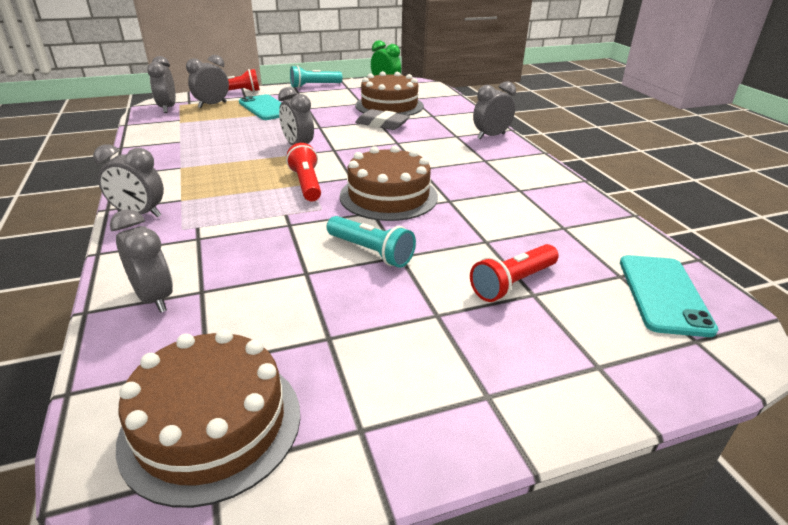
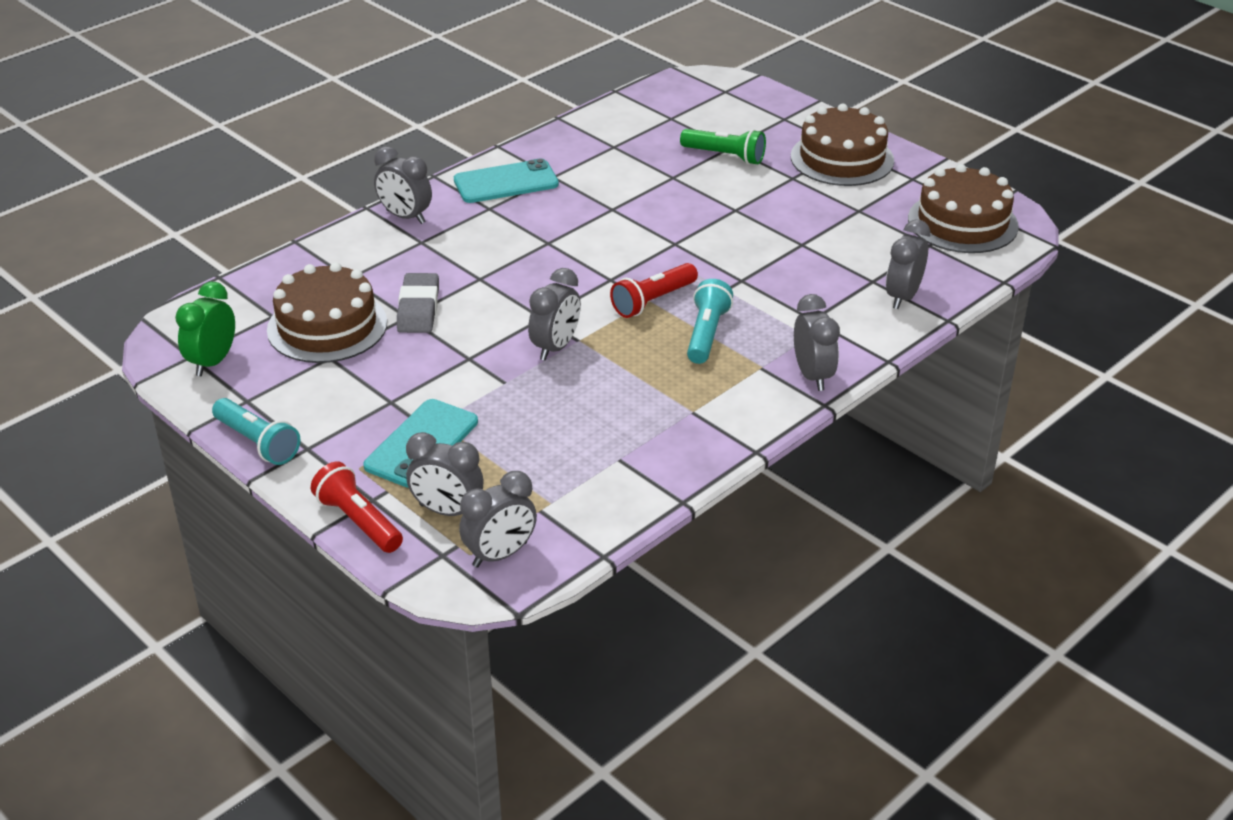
camera: 115 degrees left, 5 degrees up
(371, 252) = (743, 224): turquoise flashlight -> turquoise flashlight (706, 334)
(388, 196) = (634, 243): brown cake -> brown cake (842, 158)
(513, 283) = (725, 156): red flashlight -> green flashlight
(663, 294) = (681, 102): turquoise phone -> turquoise phone (506, 182)

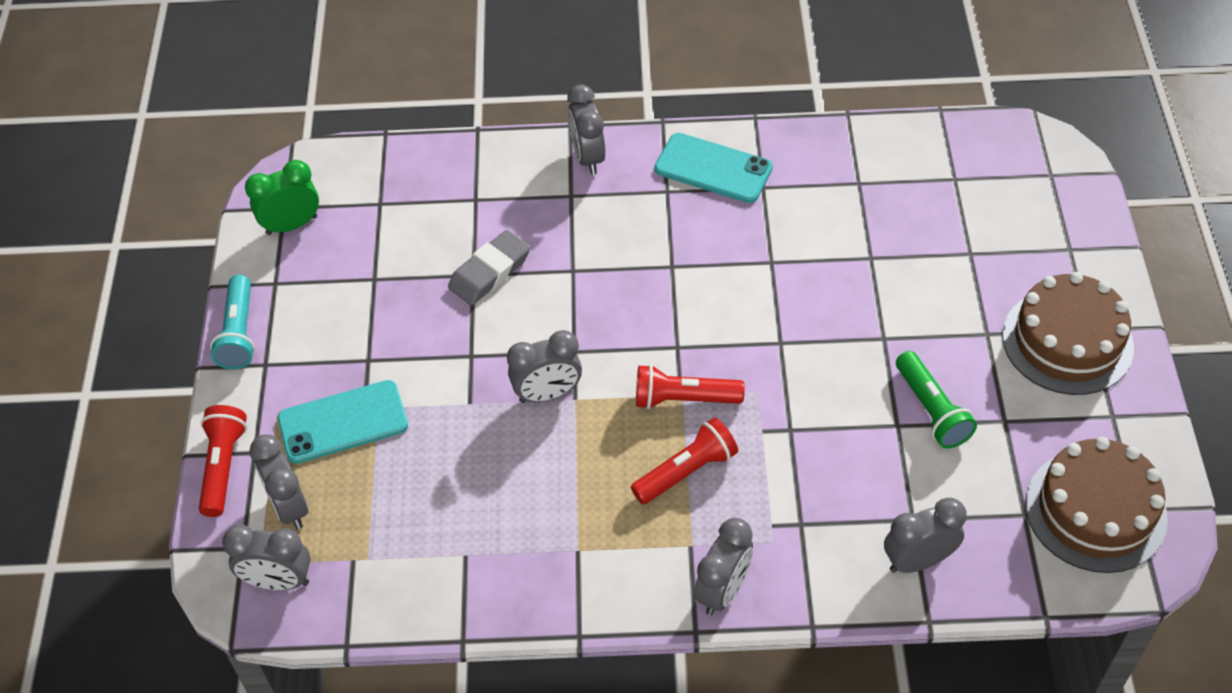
camera: 45 degrees right, 15 degrees up
(327, 326) = (405, 243): brown cake -> none
(706, 334) = (686, 471): turquoise flashlight -> red flashlight
(725, 156) = (950, 262): green flashlight -> green flashlight (931, 410)

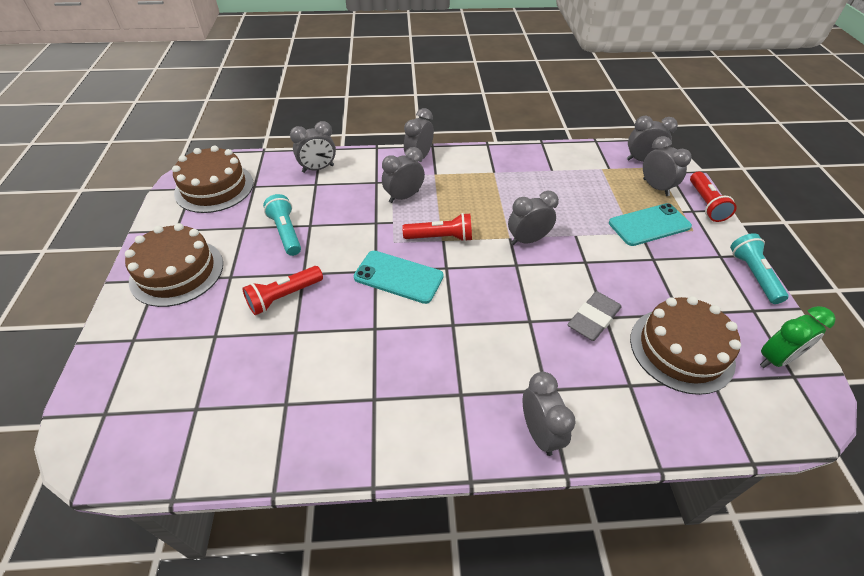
camera: 175 degrees right, 5 degrees down
(397, 235) = (681, 349): none -> brown cake
(686, 471) = (438, 203): red flashlight -> red flashlight (284, 296)
(713, 168) = (418, 419): turquoise phone -> turquoise phone (398, 277)
(747, 486) = (404, 197): none -> grey clock
(931, 410) = (286, 232): green flashlight -> turquoise flashlight

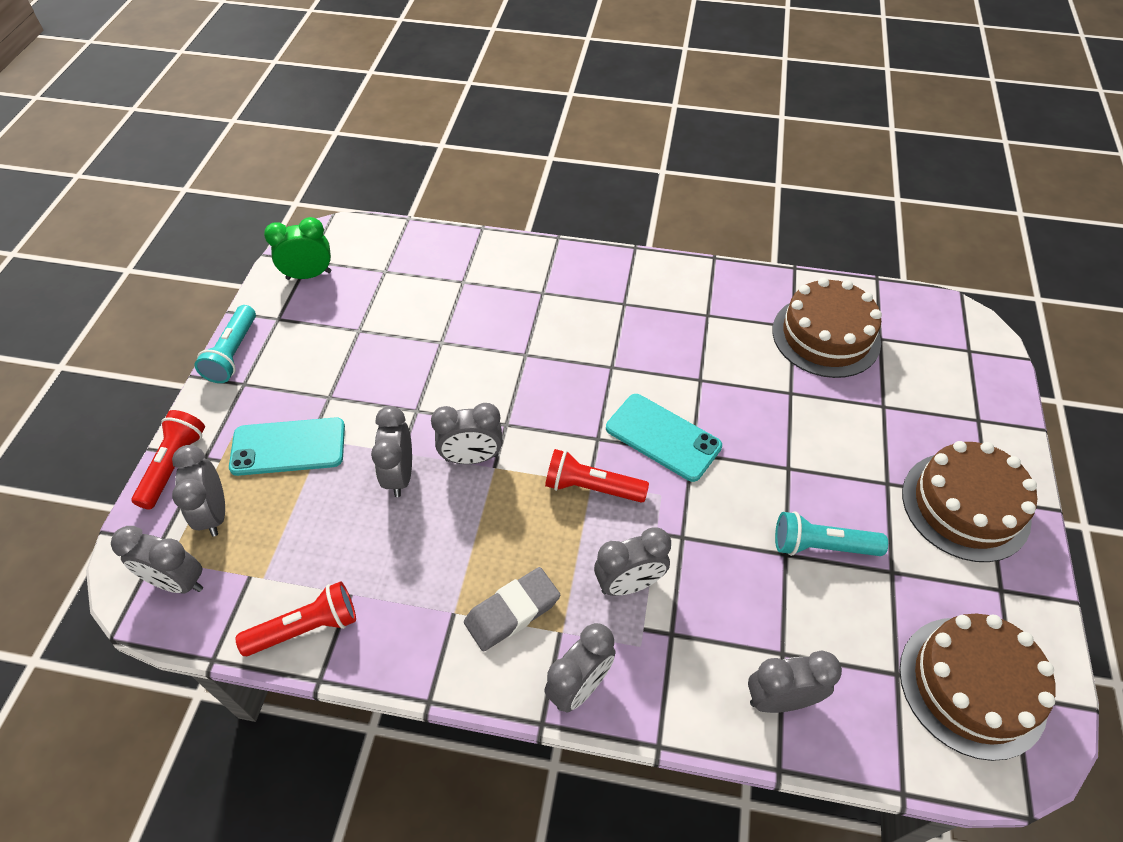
camera: 165 degrees left, 5 degrees up
(284, 296) = (810, 439): red flashlight -> red flashlight (306, 628)
(286, 232) = (821, 546): turquoise flashlight -> turquoise flashlight turned 105 degrees clockwise
(539, 432) = (566, 264): grey clock -> grey clock (399, 475)
(593, 319) = (456, 343): grey eraser -> grey eraser (512, 612)
(681, 349) = (389, 299): brown cake -> brown cake (826, 336)

